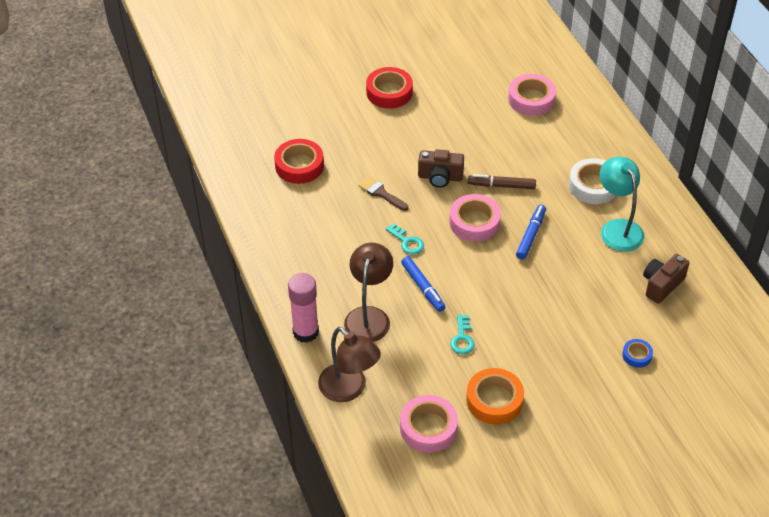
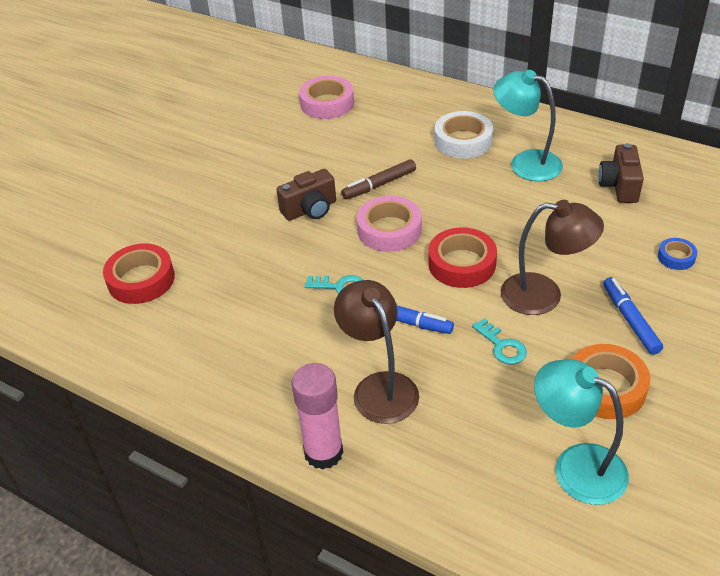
camera: 35 degrees left, 5 degrees down
(349, 389) = (443, 485): brown lamp -> brown lamp (544, 295)
(381, 193) = (263, 256): brown brush -> none
(389, 92) = (177, 164): red tape -> red tape (462, 264)
(428, 428) = (576, 466): pink tape -> turquoise lamp
(531, 235) = (456, 211): blue marker -> blue marker (630, 320)

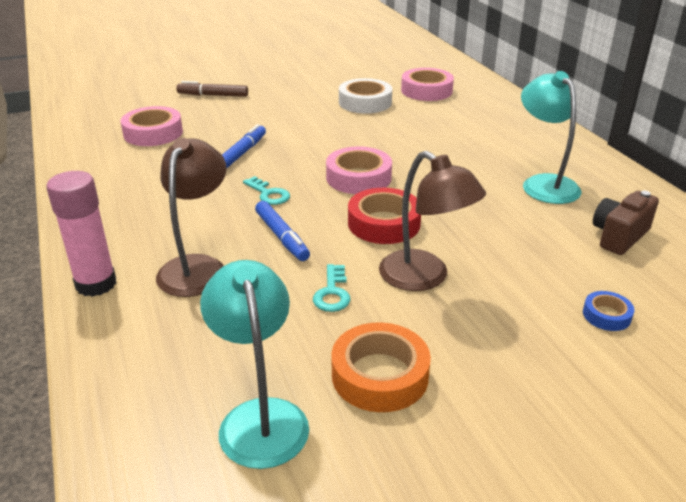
camera: 35 degrees right, 10 degrees down
(141, 280) = (153, 133): red tape -> pink tape
(310, 209) = (319, 142): brown camera -> none
(379, 185) = (393, 149): brown marker -> brown marker (213, 95)
(463, 141) = (506, 149): white tape -> white tape (365, 102)
(630, 320) = (483, 338): blue marker -> blue marker (242, 153)

